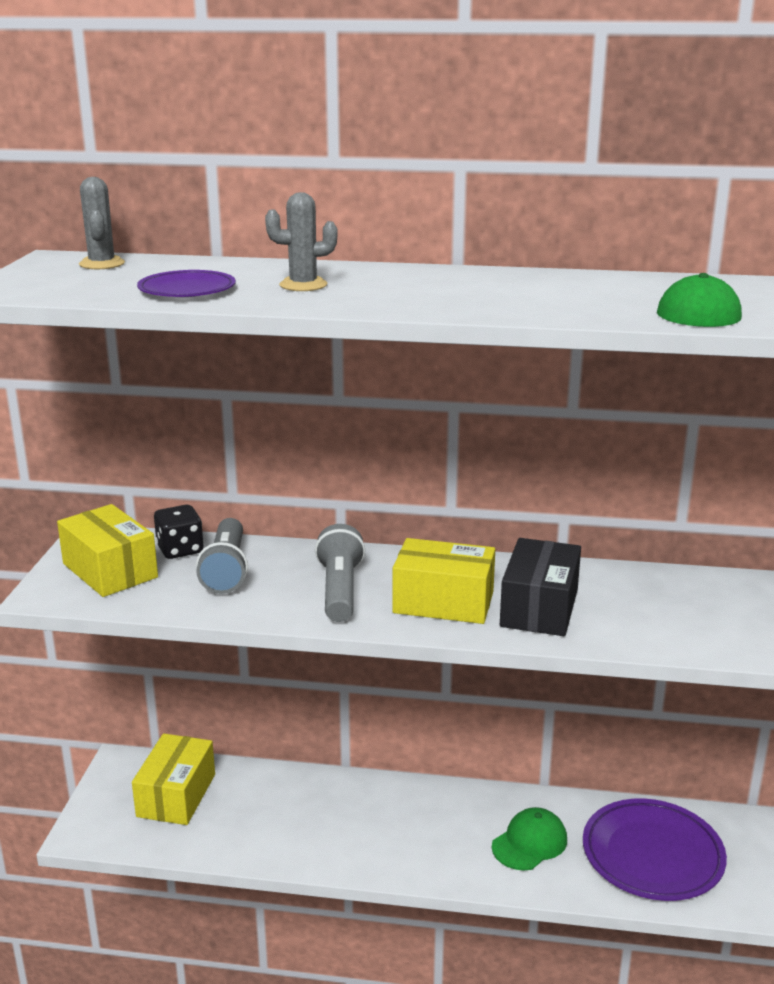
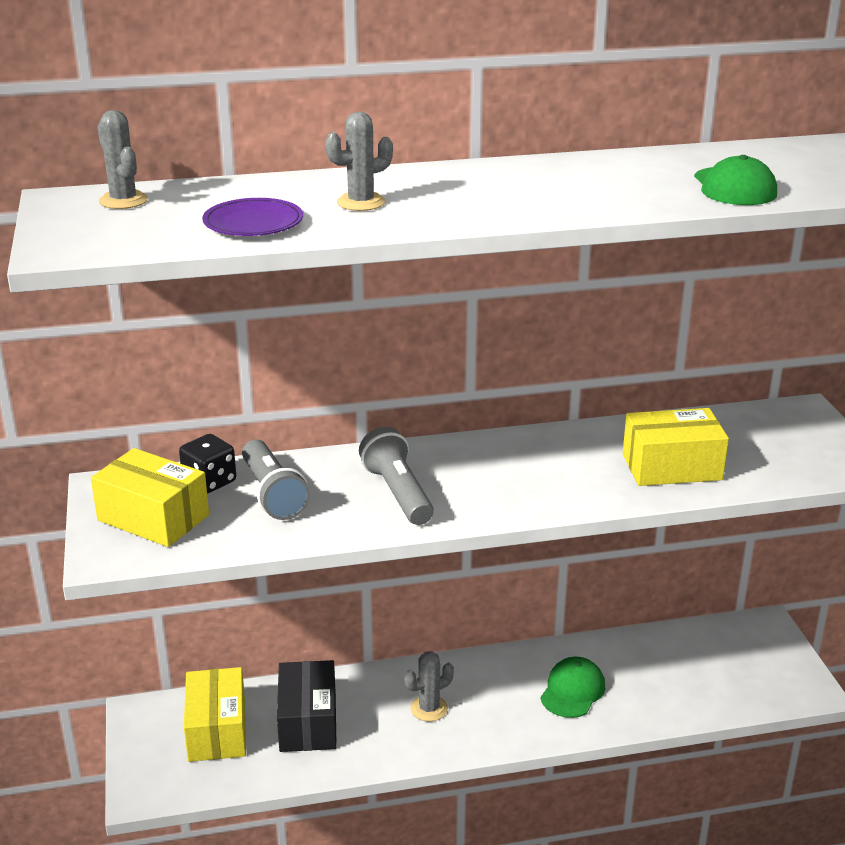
camera: 20 degrees left, 5 degrees up
(378, 824) = (429, 708): none -> grey cactus
(443, 602) = (500, 485): yellow box -> yellow box (671, 467)
(539, 608) = (587, 474): black box -> black box (308, 722)
(652, 855) = (680, 674): purple plate -> none

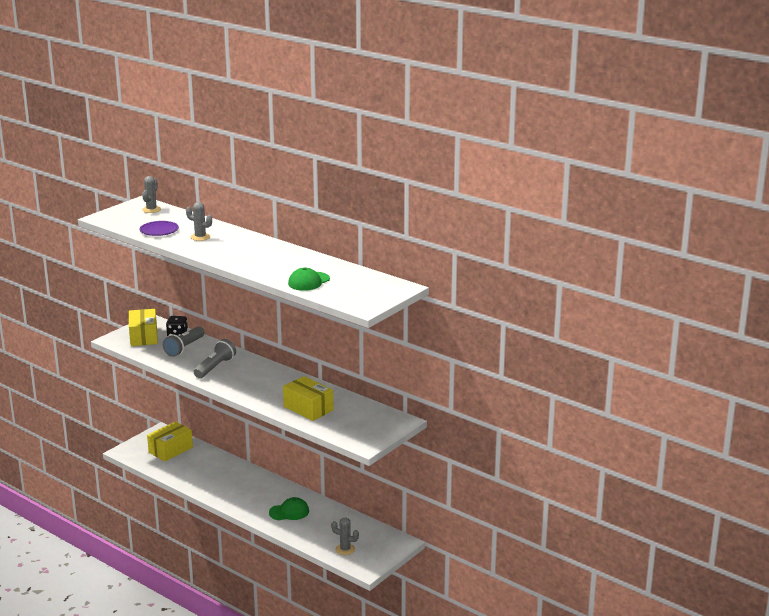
camera: 50 degrees right, 5 degrees down
(308, 722) = (197, 465): black box -> none
(429, 708) = (237, 485): grey cactus -> grey cactus (345, 549)

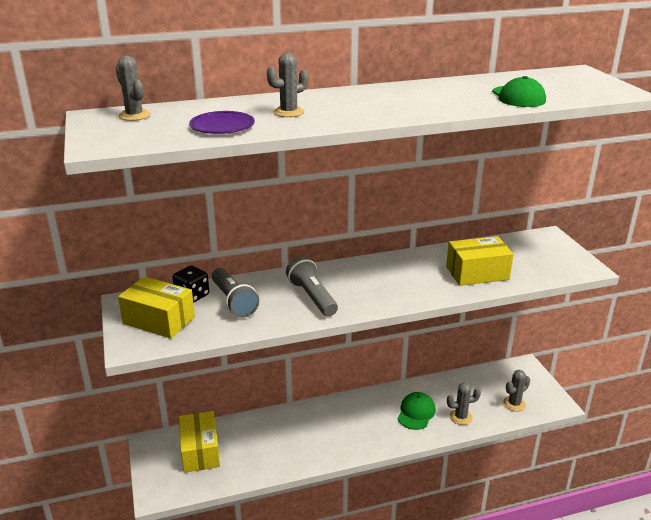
camera: 55 degrees left, 5 degrees up
(304, 531) = (461, 417): none -> grey cactus

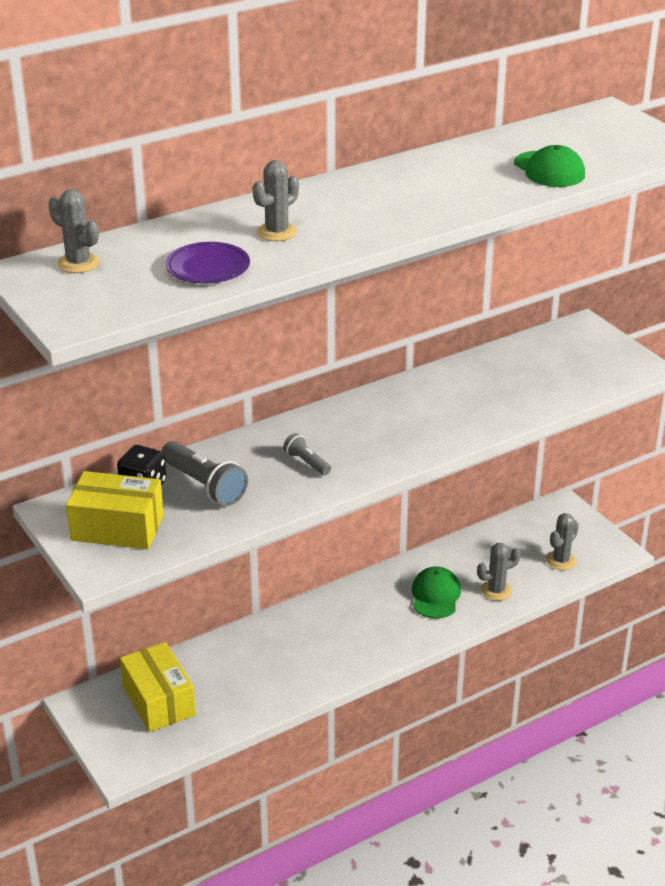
camera: 15 degrees left, 5 degrees up
(312, 297) = (306, 462): grey flashlight -> grey flashlight, size x0.55
(477, 273) = (507, 395): yellow box -> none

